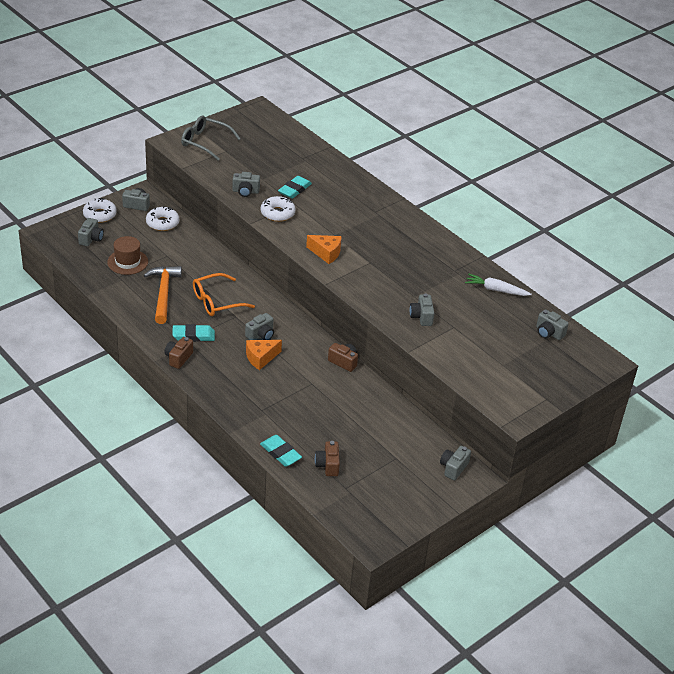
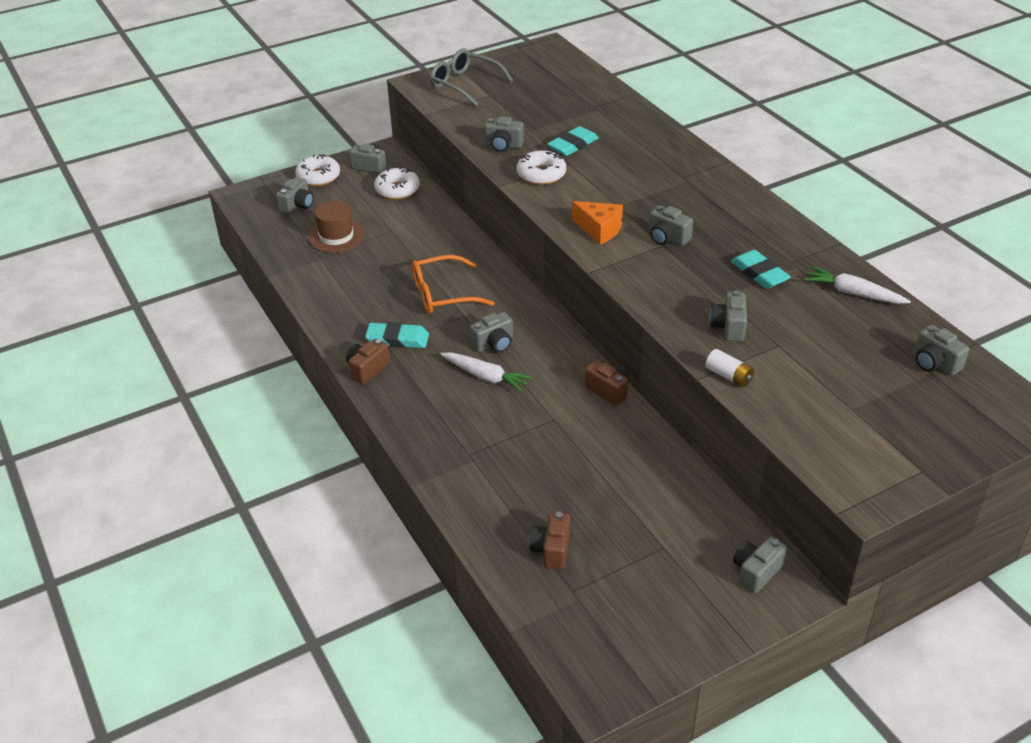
camera: 15 degrees right, 0 degrees up
(163, 293) = (372, 280): orange hammer -> none
(261, 358) = (486, 376): orange cheese -> white carrot
(280, 453) = (481, 524): turquoise eraser -> turquoise eraser (759, 273)
(372, 257) = (667, 238): none -> grey camera
(426, 349) = (729, 376): none -> white battery

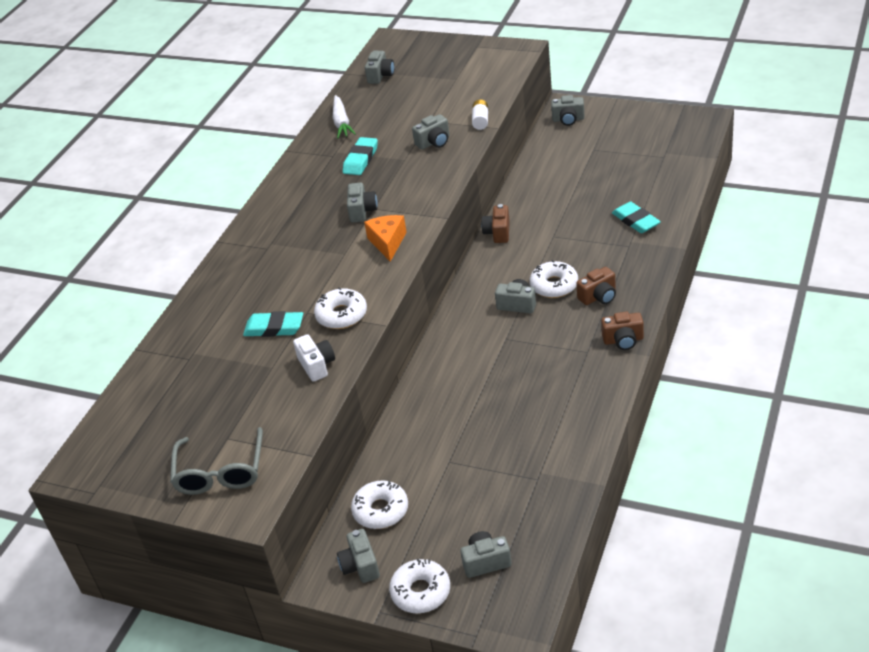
camera: 125 degrees left, 0 degrees up
(336, 236) = (499, 490): brown hat -> none
(397, 339) = (574, 351): turquoise eraser -> turquoise eraser (635, 221)
(443, 294) = (495, 367): orange glasses -> none
(486, 376) = (554, 285): white carrot -> white donut
(503, 145) = (317, 365): grey camera -> white camera
(551, 550) = (649, 177): brown camera -> brown camera (598, 297)

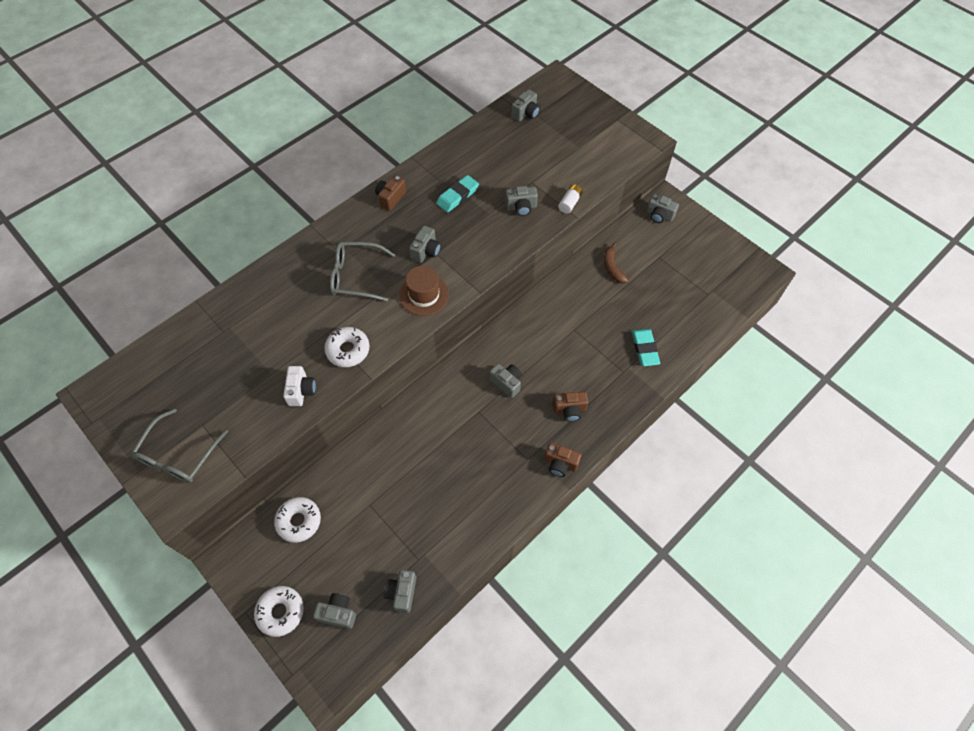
camera: 20 degrees right, 20 degrees up
(274, 328) = (295, 335): turquoise eraser -> none
(303, 258) = (356, 276): none -> grey glasses
(342, 123) = (467, 149): white carrot -> none
(360, 566) = (257, 563): grey camera -> grey camera (402, 593)
(388, 243) = (424, 295): orange cheese -> brown hat
(498, 233) = (536, 303): brown camera -> brown camera (390, 198)
(553, 175) = (612, 268): none -> brown banana
(554, 285) = (544, 379): white donut -> none

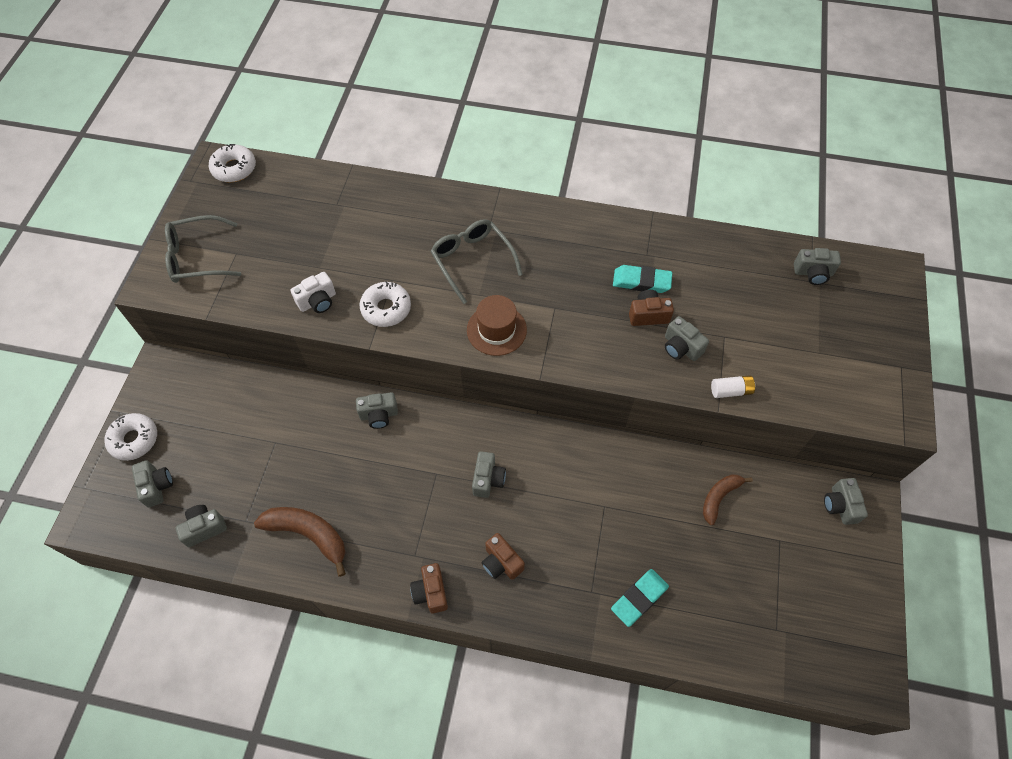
camera: 55 degrees right, 0 degrees up
(299, 521) = (225, 396): white donut -> white donut (234, 168)
(390, 198) = (586, 228): brown camera -> brown camera (648, 315)
(426, 251) = (549, 298): grey camera -> grey camera (379, 415)
(462, 520) = (308, 534): none -> brown banana

